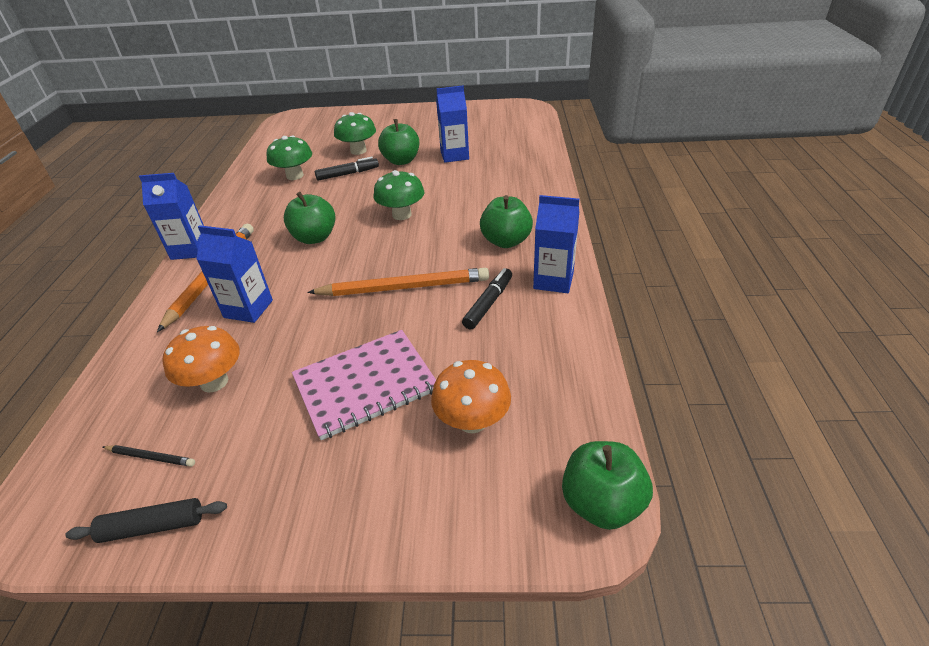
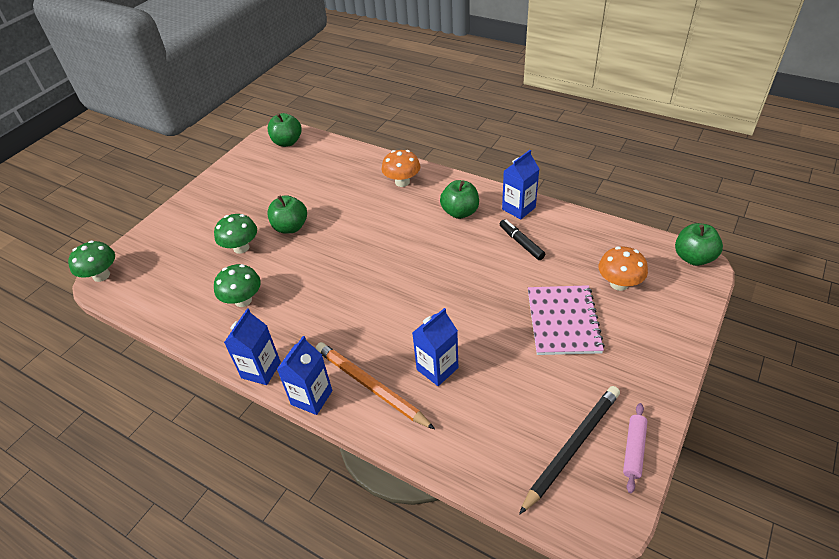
camera: 60 degrees left, 5 degrees up
(150, 457) = (572, 447): black pencil -> black pencil, size x2.27
(153, 526) = (633, 450): black rolling pin -> pink rolling pin
(214, 382) = (513, 402): orange mushroom -> orange mushroom (402, 182)
(315, 238) = (367, 309): green apple -> green apple (287, 142)
(347, 174) = (278, 265): black marker -> none
(402, 215) = (378, 251): green mushroom -> green mushroom (101, 275)
(403, 287) = (475, 276): orange pencil -> none
(454, 155) = (315, 196): blue carton -> blue carton (261, 370)

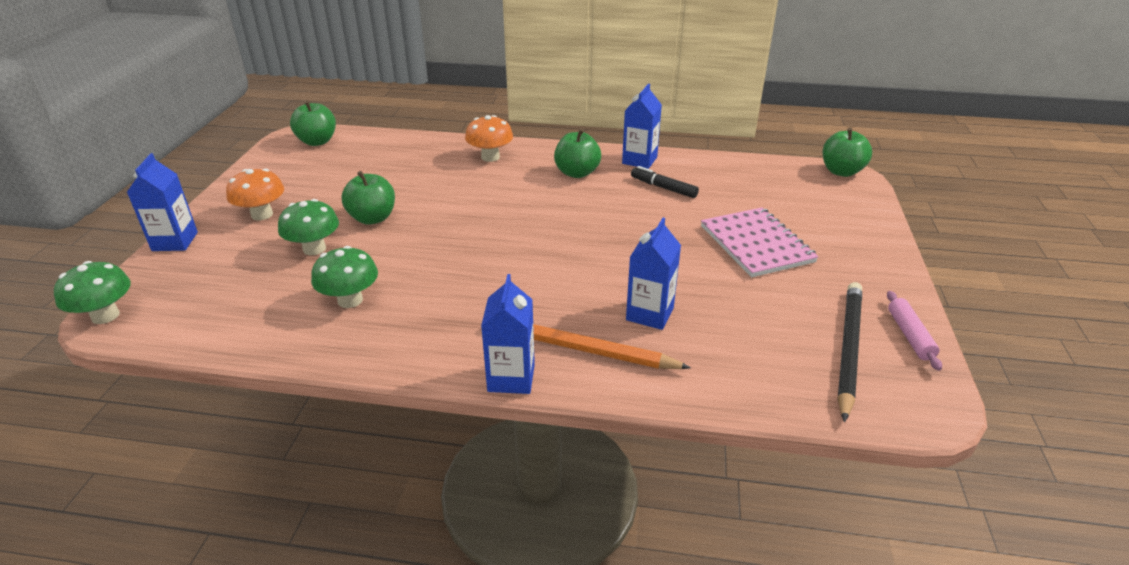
camera: 25 degrees left, 10 degrees down
(261, 370) = (422, 366): blue carton -> blue carton (175, 241)
(619, 284) = (788, 203): orange mushroom -> orange mushroom (262, 214)

